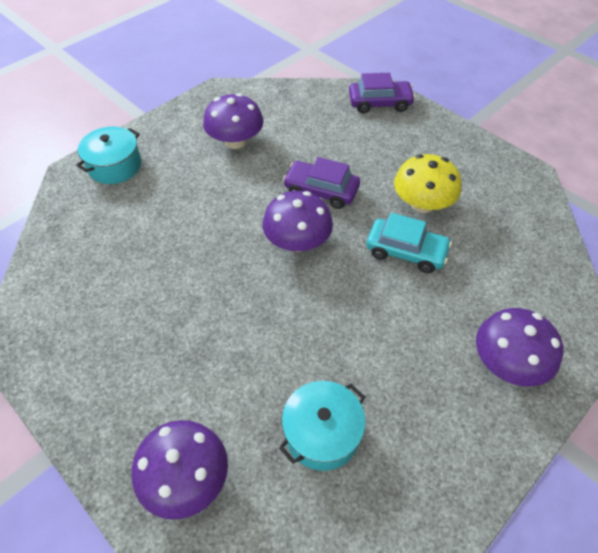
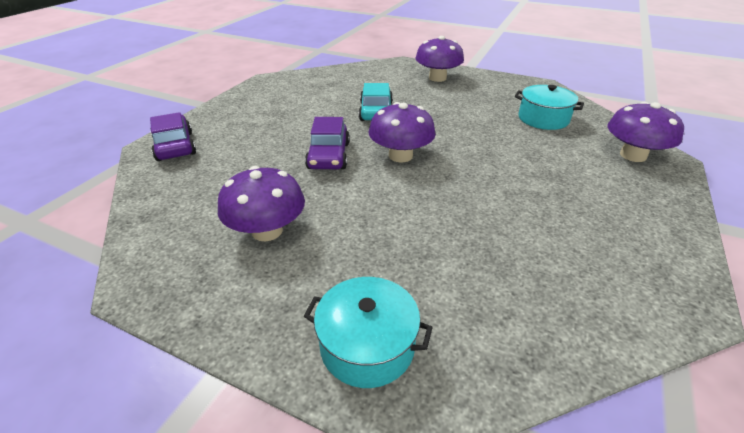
camera: 110 degrees left, 15 degrees down
(422, 204) = (320, 111): yellow mushroom -> none

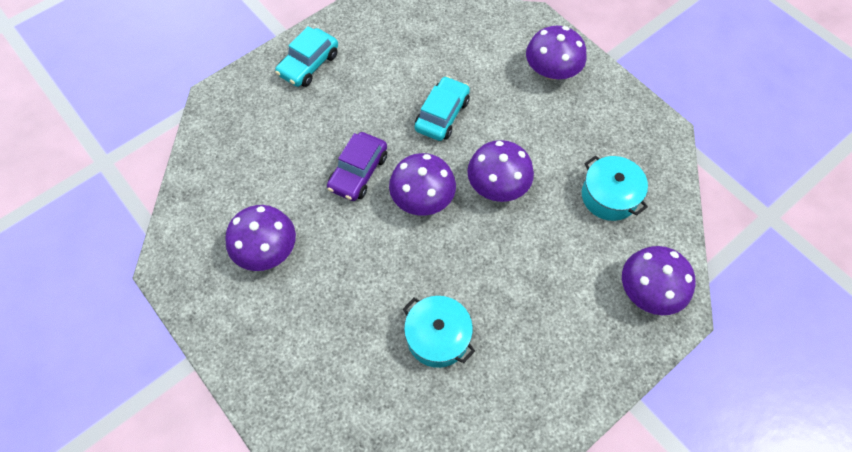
camera: 25 degrees right, 25 degrees up
(175, 146) = (234, 103): purple car -> none
(239, 112) = (308, 64): none -> turquoise car
(367, 346) = (284, 385): turquoise pot -> turquoise pot (437, 337)
(456, 134) = (497, 185): none -> purple mushroom

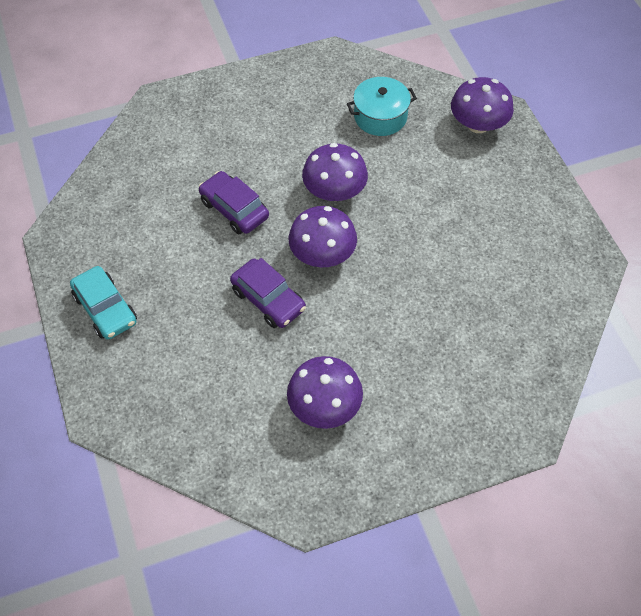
camera: 70 degrees left, 5 degrees down
(437, 337) = (469, 285): turquoise pot -> none
(442, 115) = (234, 209): turquoise car -> purple car
(551, 71) = (227, 108): purple mushroom -> none

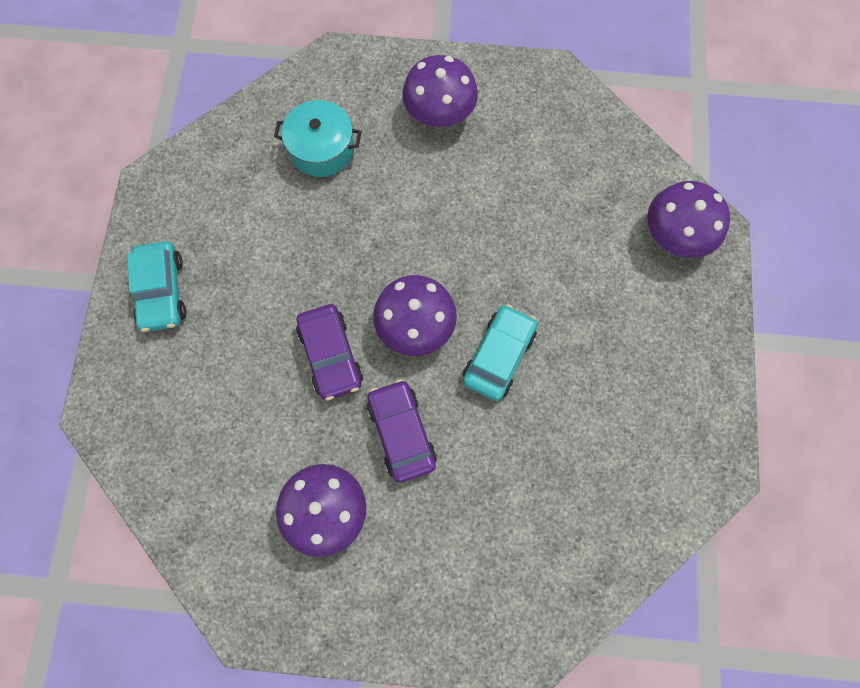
camera: 25 degrees right, 15 degrees up
(234, 209) = (349, 228): purple car -> purple car (401, 433)
(334, 191) = (467, 252): purple mushroom -> purple mushroom (439, 112)
(380, 116) = (567, 177): turquoise pot -> turquoise pot (322, 149)
(396, 250) = (499, 356): none -> turquoise car

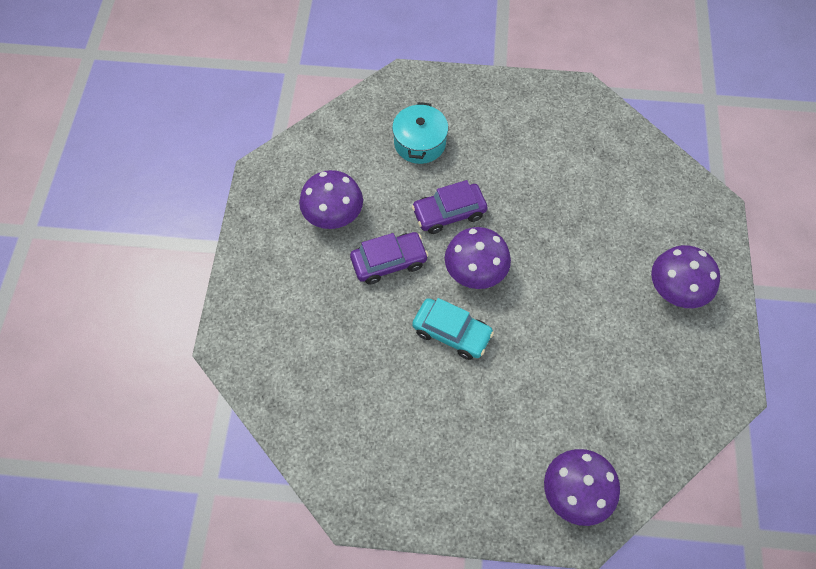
camera: 90 degrees right, 10 degrees down
(162, 291) = (494, 105): turquoise car -> none
(322, 149) = (626, 201): turquoise pot -> turquoise pot (420, 143)

